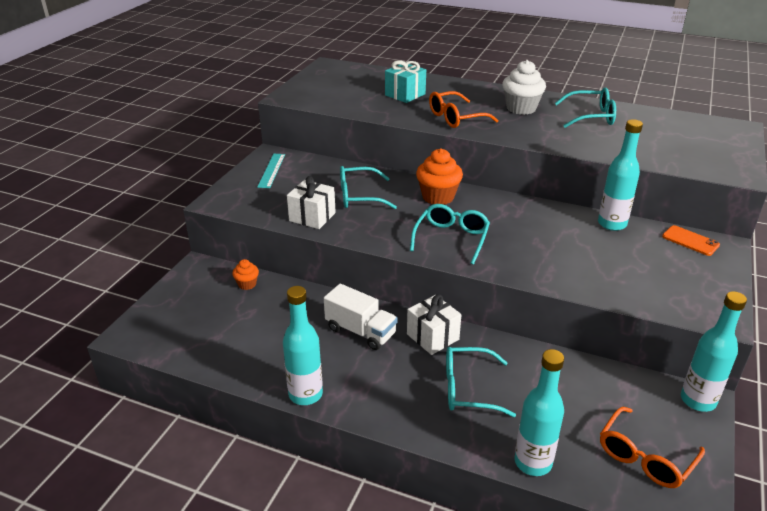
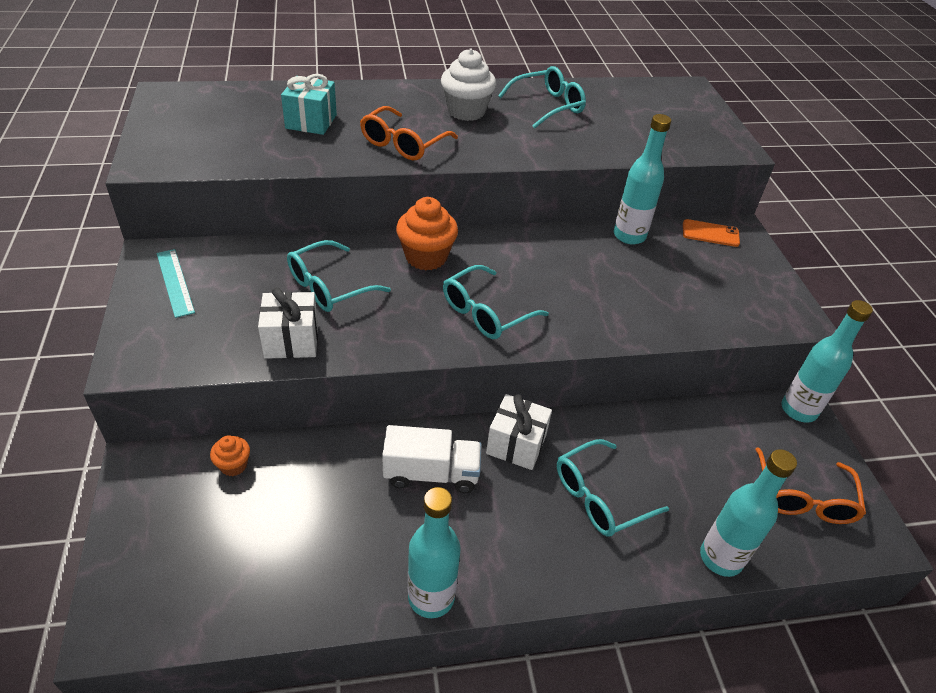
camera: 35 degrees left, 10 degrees up
(451, 238) = (485, 313): turquoise glasses -> turquoise glasses turned 120 degrees counterclockwise

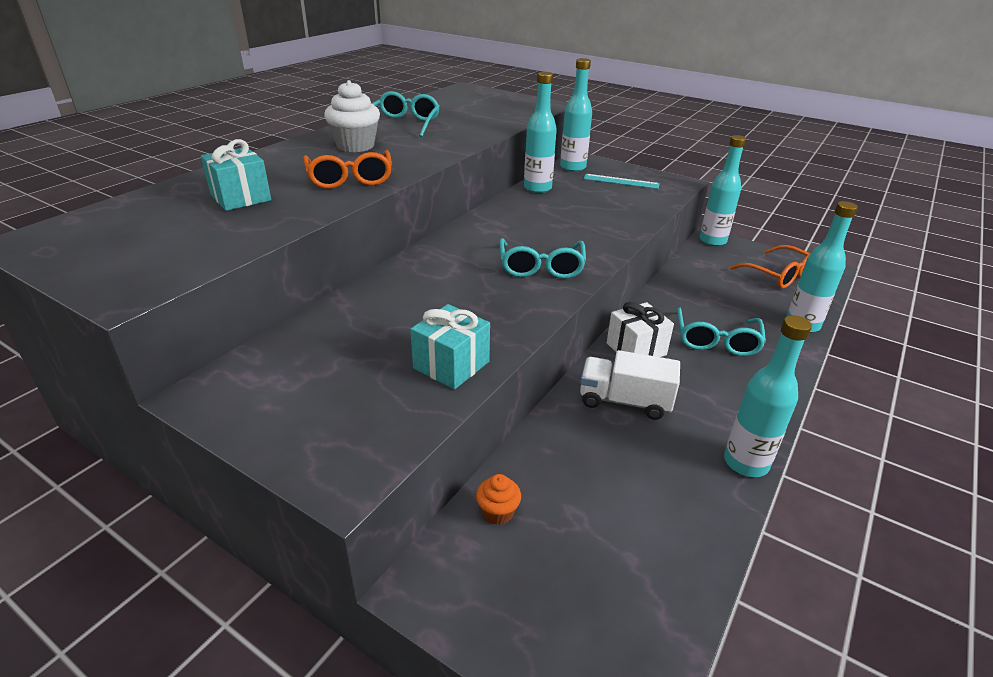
camera: 45 degrees left, 10 degrees down
(175, 282) = (267, 398): turquoise ruler -> turquoise ruler (621, 181)
(291, 340) = (451, 365): white gift -> turquoise gift
(329, 287) = (411, 317): turquoise glasses -> none
(426, 257) = (444, 261): orange cupcake -> none
(431, 473) = (624, 401): white truck -> white truck turned 120 degrees counterclockwise
(710, 233) = (573, 167): orange phone -> turquoise bottle

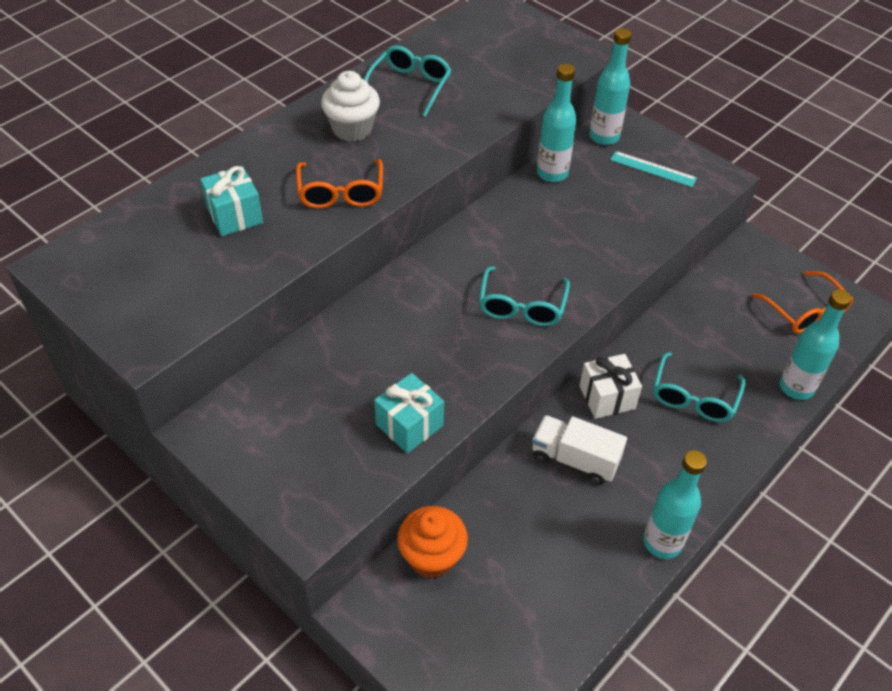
camera: 10 degrees right, 15 degrees up
(498, 512) = (432, 557): orange cupcake -> orange cupcake, size x1.86
(712, 241) = (751, 247): turquoise bottle -> none

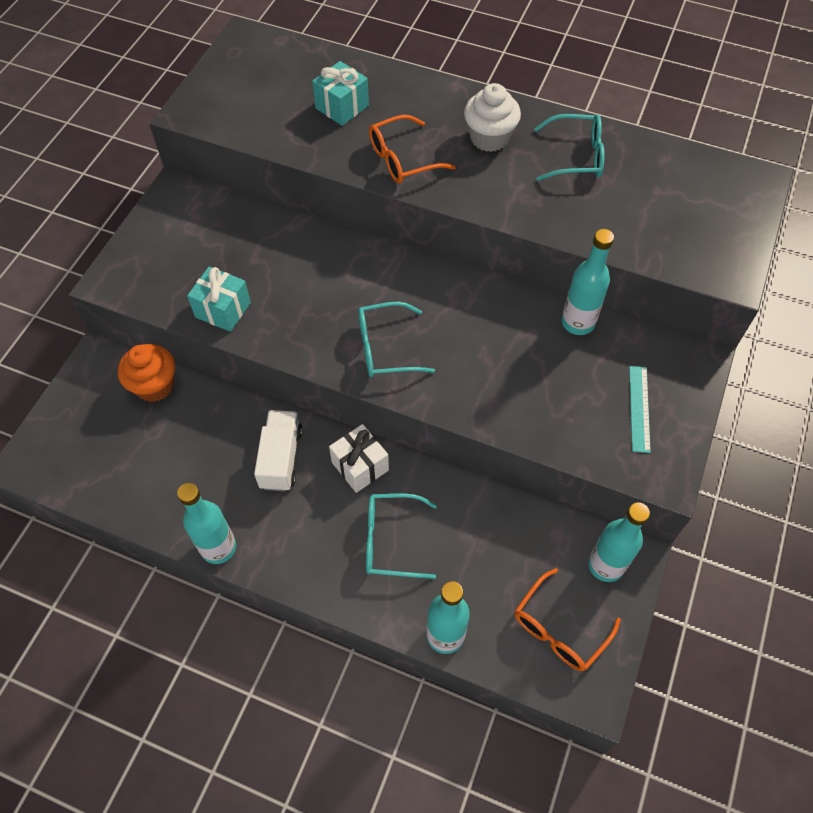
camera: 70 degrees right, 10 degrees up
(604, 137) = (663, 352): turquoise bottle -> turquoise bottle (605, 565)

